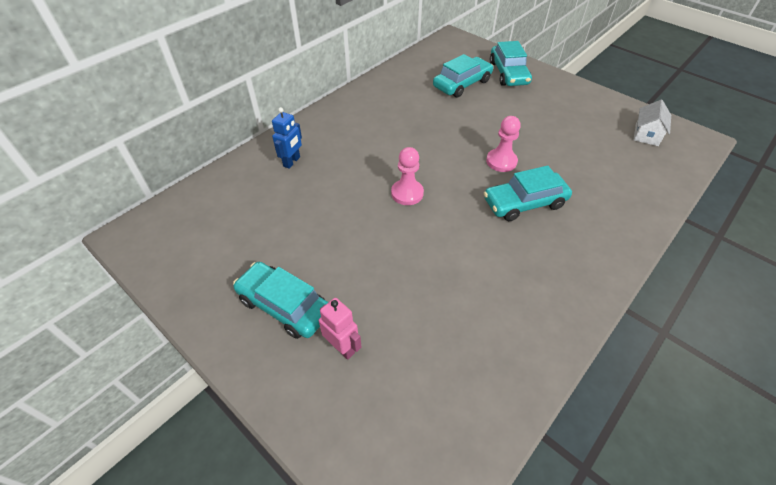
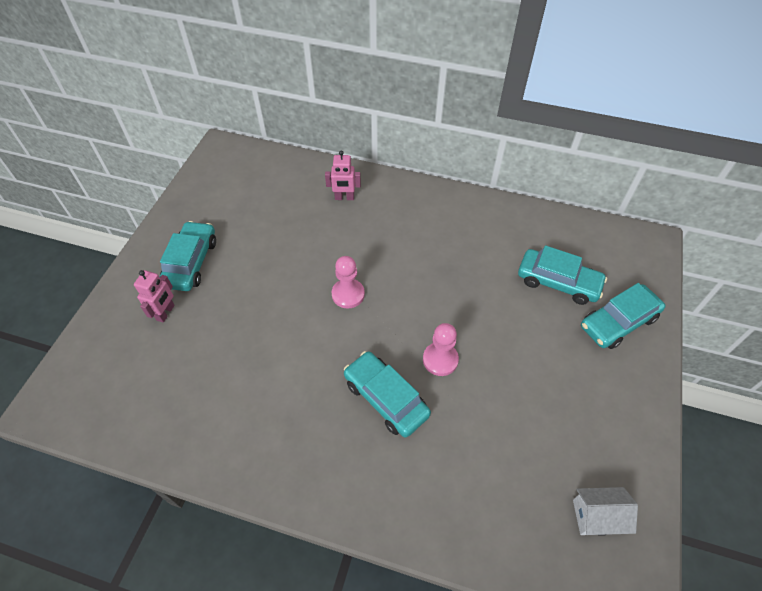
camera: 65 degrees right, 5 degrees up
(292, 162) = (344, 198): blue robot -> pink robot

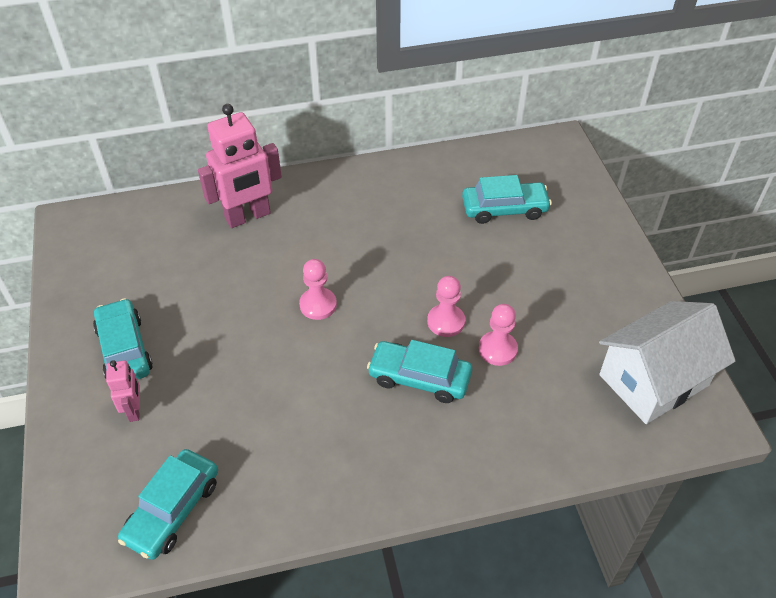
camera: 30 degrees left, 5 degrees down
(344, 198) = (248, 216): pink robot -> pink robot, size x1.96
(468, 408) = (497, 349): none -> pink pawn
(597, 516) = (653, 380): white house -> white house, size x2.11
(618, 322) = (575, 220): turquoise car -> turquoise car (172, 510)

